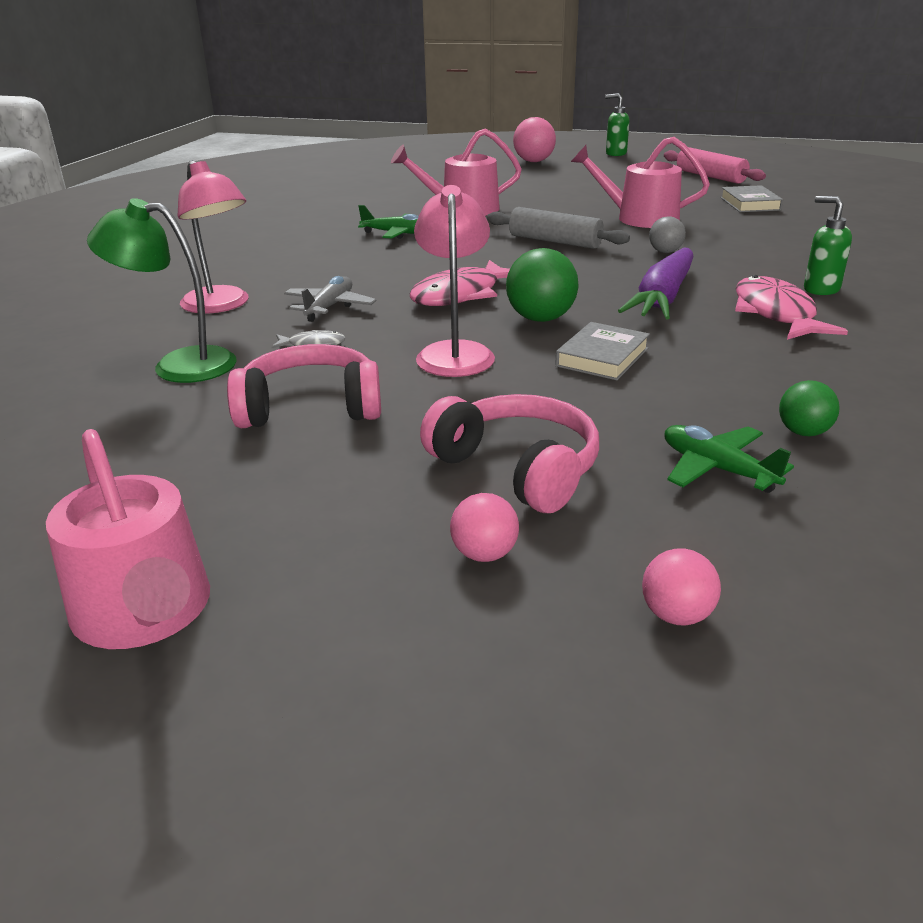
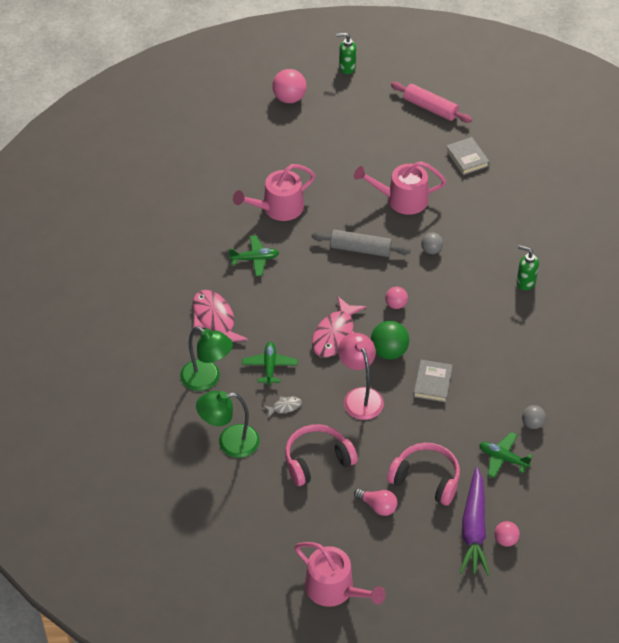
camera: 20 degrees left, 20 degrees up
(221, 306) = (207, 379): pink lamp -> green lamp
(329, 307) = (269, 366): grey plane -> green plane
(378, 489) = (377, 506): none -> pink light bulb
(484, 554) = (433, 530): pink ball -> pink ball (396, 304)
(663, 298) = (445, 312): purple carrot -> purple carrot (474, 528)
(775, 314) = (506, 317): pink fish -> pink fish (215, 319)
(803, 432) = (532, 423): green ball -> grey ball

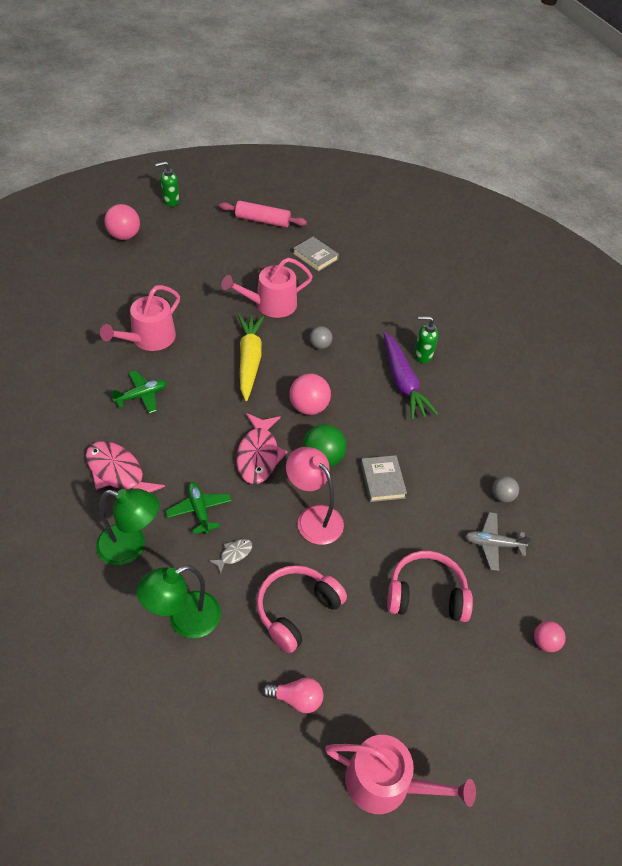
camera: 25 degrees left, 0 degrees up
(360, 249) = (249, 360): grey rolling pin -> yellow carrot
(377, 506) = (389, 647): pink light bulb -> pink light bulb (296, 699)
(396, 304) = (308, 407): pink ball -> pink ball, size x1.68
(474, 528) = (505, 639): purple carrot -> purple carrot (403, 382)
(503, 458) = (493, 544): green plane -> grey plane

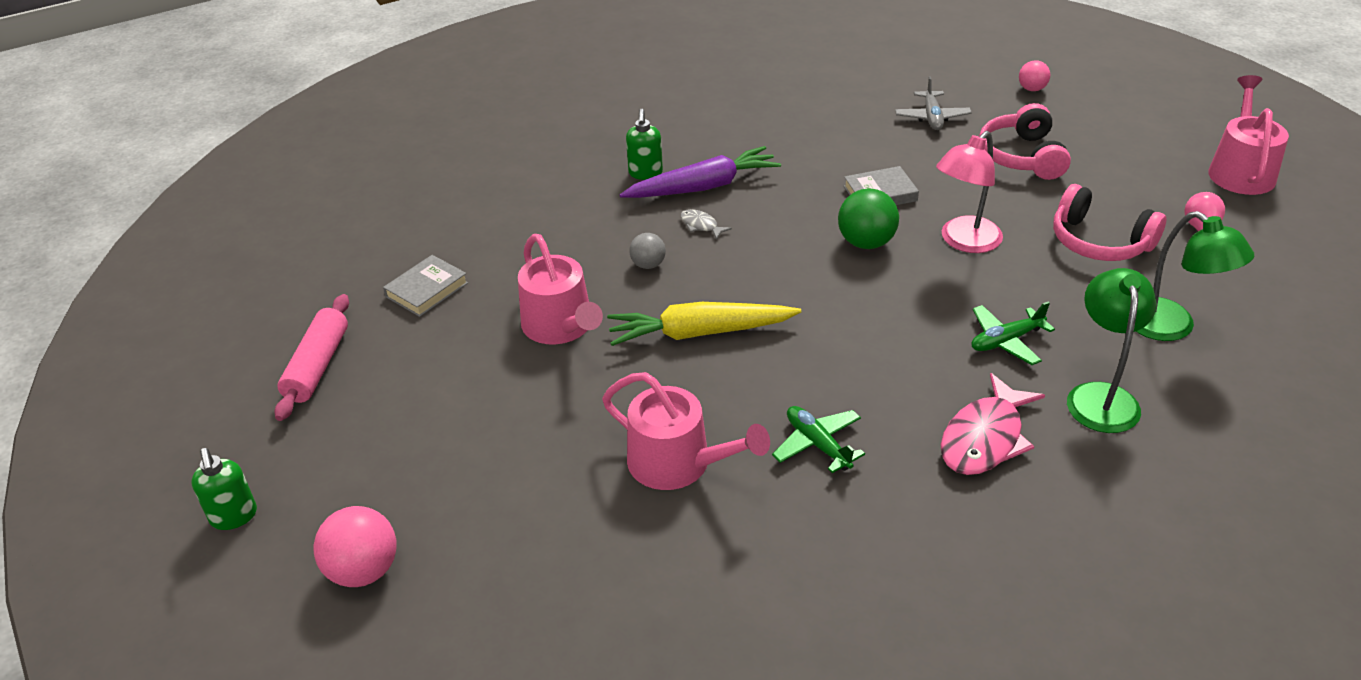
camera: 90 degrees left, 10 degrees down
(234, 554) = (1055, 300): grey fish -> grey fish (701, 225)
(258, 455) = (885, 299): pink fish -> none
(308, 407) = (778, 263): pink ball -> none
(502, 496) = (863, 112): grey ball -> none

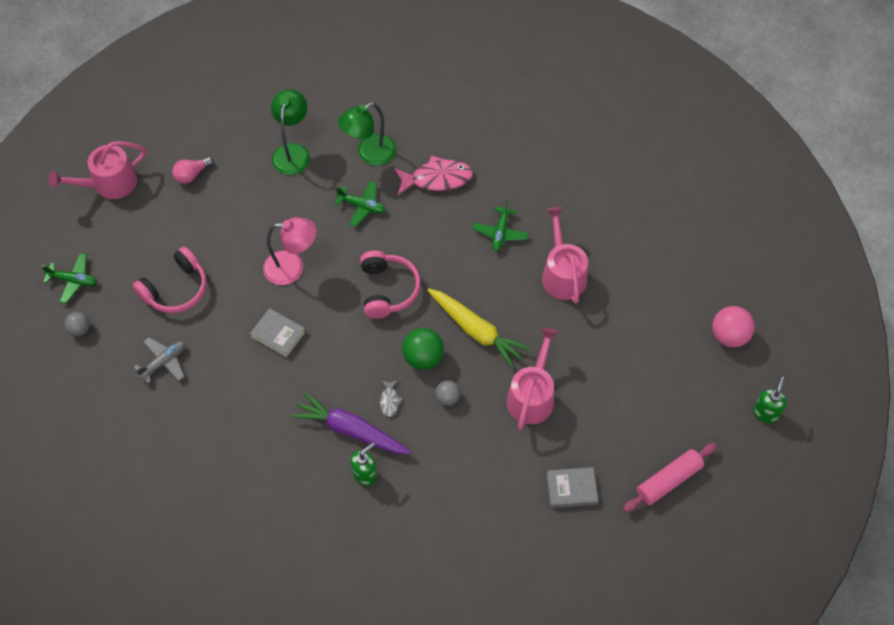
camera: 135 degrees left, 20 degrees up
(866, 243) = (333, 310): green ball -> green ball (423, 358)
(1032, 89) = (80, 329): pink ball -> grey ball
(1099, 242) = (240, 211): pink headphones -> pink headphones (388, 290)
(1104, 105) = (73, 280): none -> green plane

